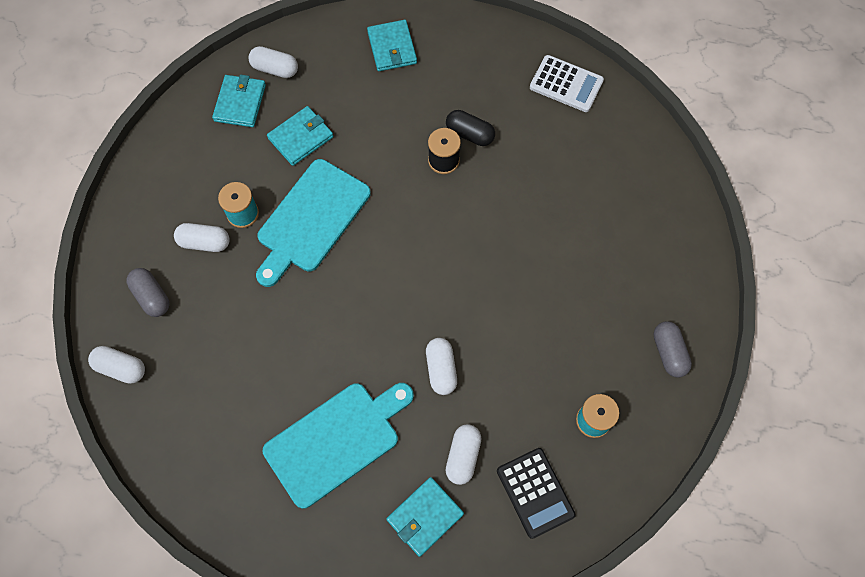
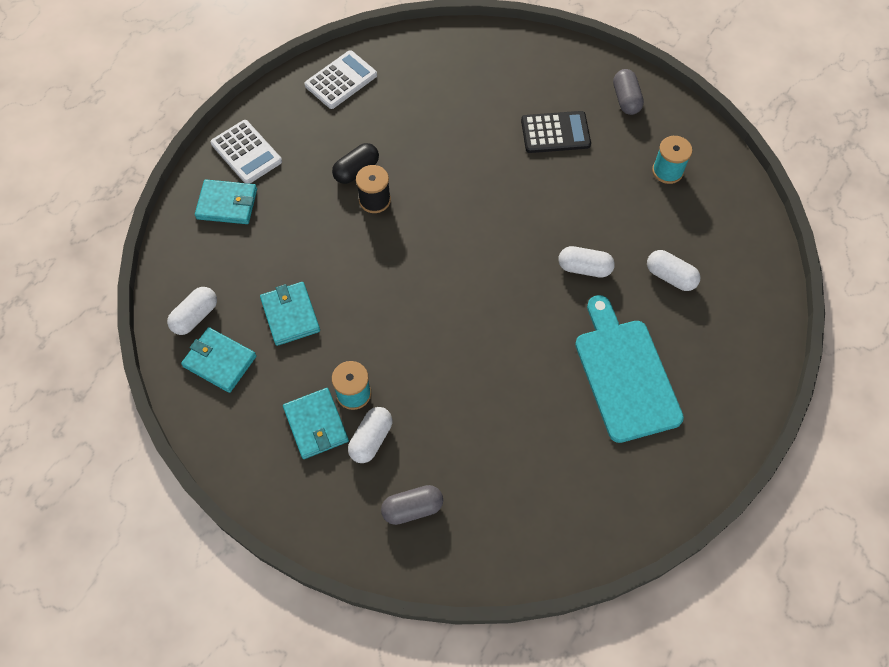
camera: 70 degrees left, 5 degrees down
(121, 368) = (483, 559): white capsule -> none
(311, 219) = (388, 332): turquoise cutting board -> none
(425, 517) = (716, 323): turquoise wallet -> turquoise wallet (316, 424)
(451, 41) = (246, 152): none -> white calculator
(535, 492) = (717, 233): black calculator -> black calculator (555, 133)
(668, 353) = (626, 99): grey capsule -> grey capsule turned 75 degrees clockwise

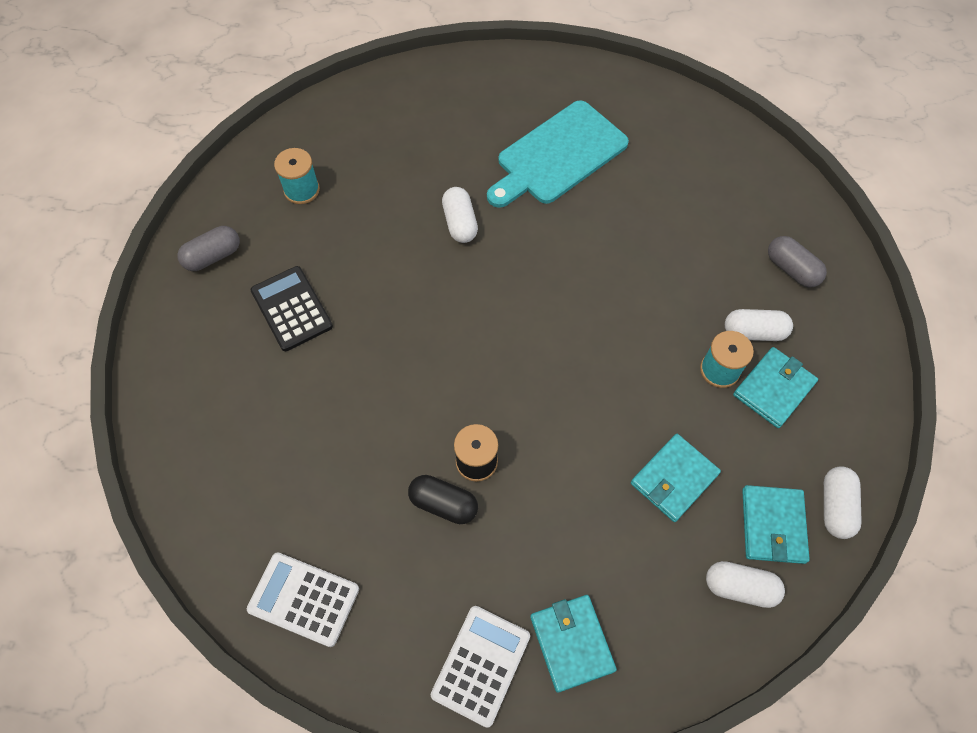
camera: 115 degrees left, 0 degrees up
(670, 276) = (432, 152): white capsule -> white capsule (835, 507)

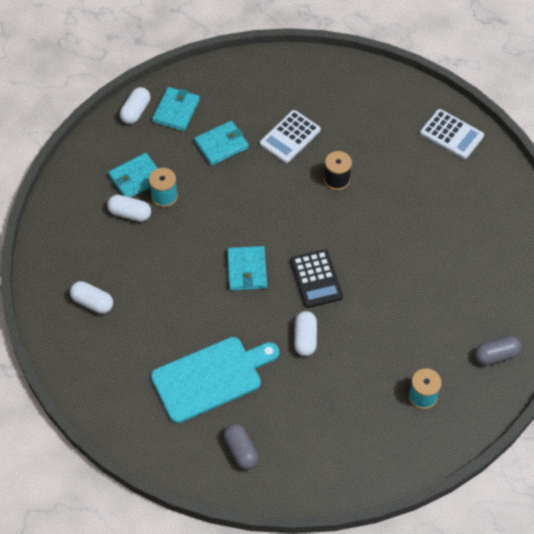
camera: 165 degrees left, 5 degrees down
(291, 309) = (441, 301): black calculator -> black calculator (316, 279)
(443, 504) = (362, 162): black capsule -> none
(481, 665) = (360, 86): white calculator -> white calculator (290, 137)
(572, 643) = (309, 85): turquoise wallet -> turquoise wallet (247, 270)
(740, 587) = (209, 88): white capsule -> white capsule (92, 302)
(791, 269) = (81, 248): grey capsule -> grey capsule (241, 450)

